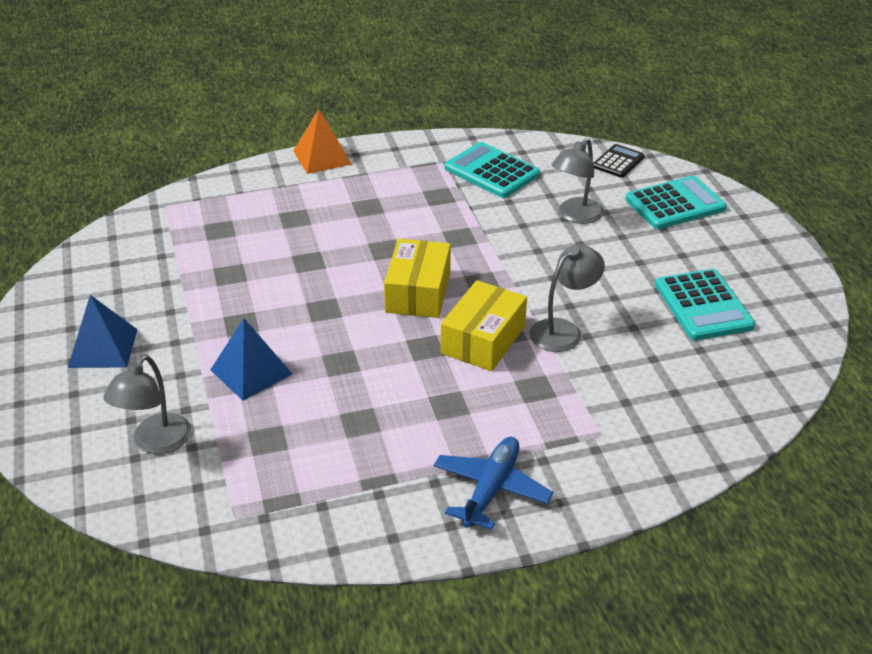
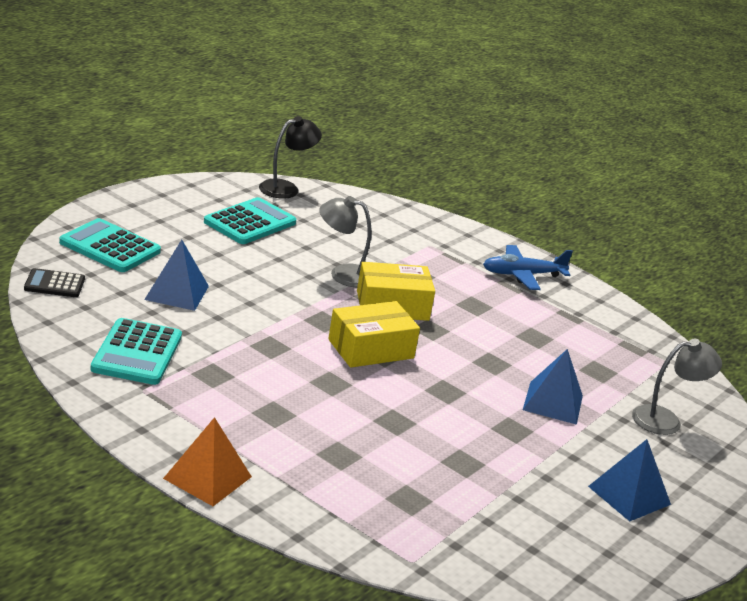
camera: 130 degrees left, 10 degrees down
(575, 216) = (177, 292): grey lamp -> blue pyramid
(790, 367) = (286, 188): none -> black lamp

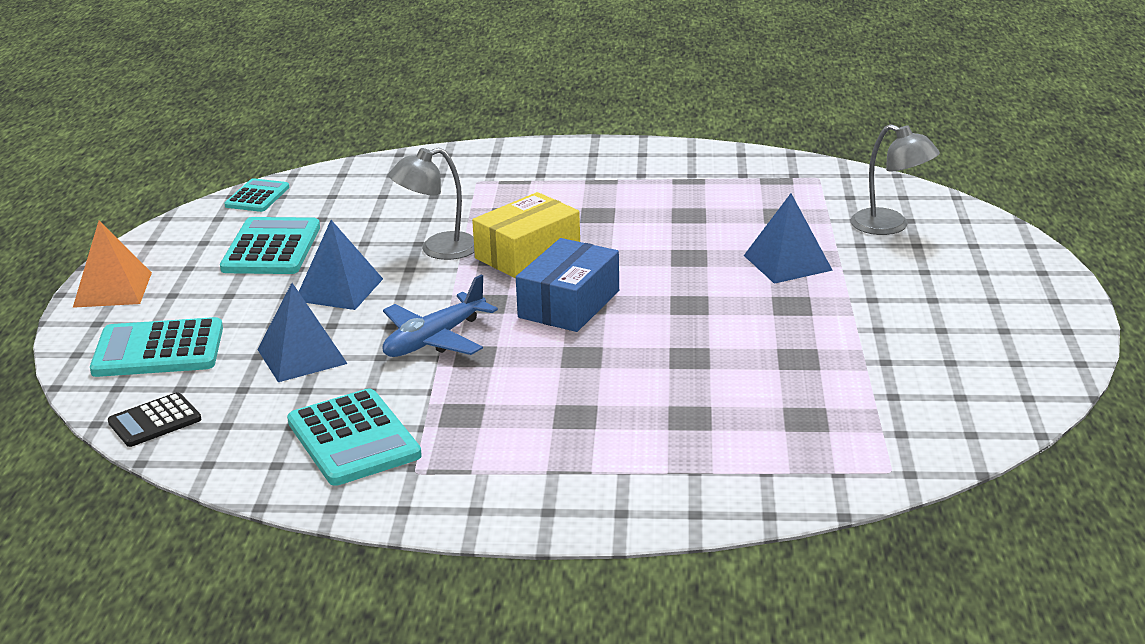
camera: 30 degrees left, 0 degrees up
(207, 477) = (608, 514): orange pyramid -> orange pyramid (113, 289)
(286, 188) = (257, 196): black lamp -> turquoise calculator
(371, 349) = (569, 304): yellow box -> blue box
(522, 275) = (596, 165): blue plane -> blue plane (434, 339)
(629, 495) = (957, 305): blue pyramid -> blue pyramid (339, 289)
(666, 420) = (890, 226): grey lamp -> grey lamp turned 90 degrees clockwise

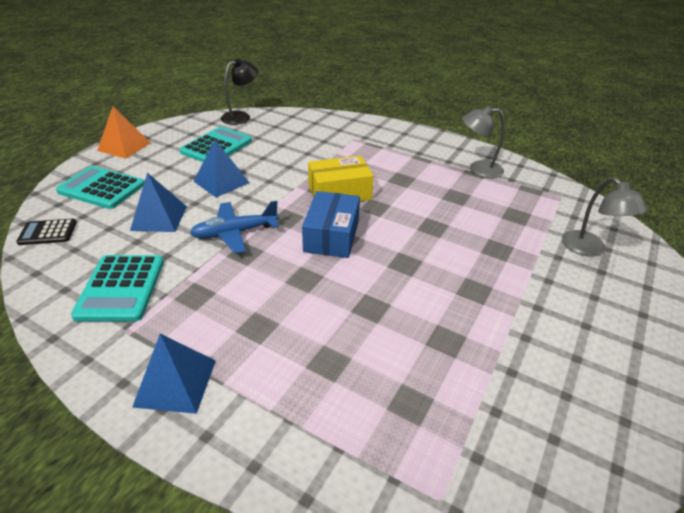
camera: 25 degrees right, 10 degrees up
(257, 196) = (241, 116): turquoise calculator -> black lamp
(438, 249) = (295, 174): grey lamp -> grey lamp (478, 169)
(569, 304) = (331, 236): blue box -> blue box turned 45 degrees counterclockwise
(787, 263) = (495, 254): blue pyramid -> blue pyramid (175, 383)

